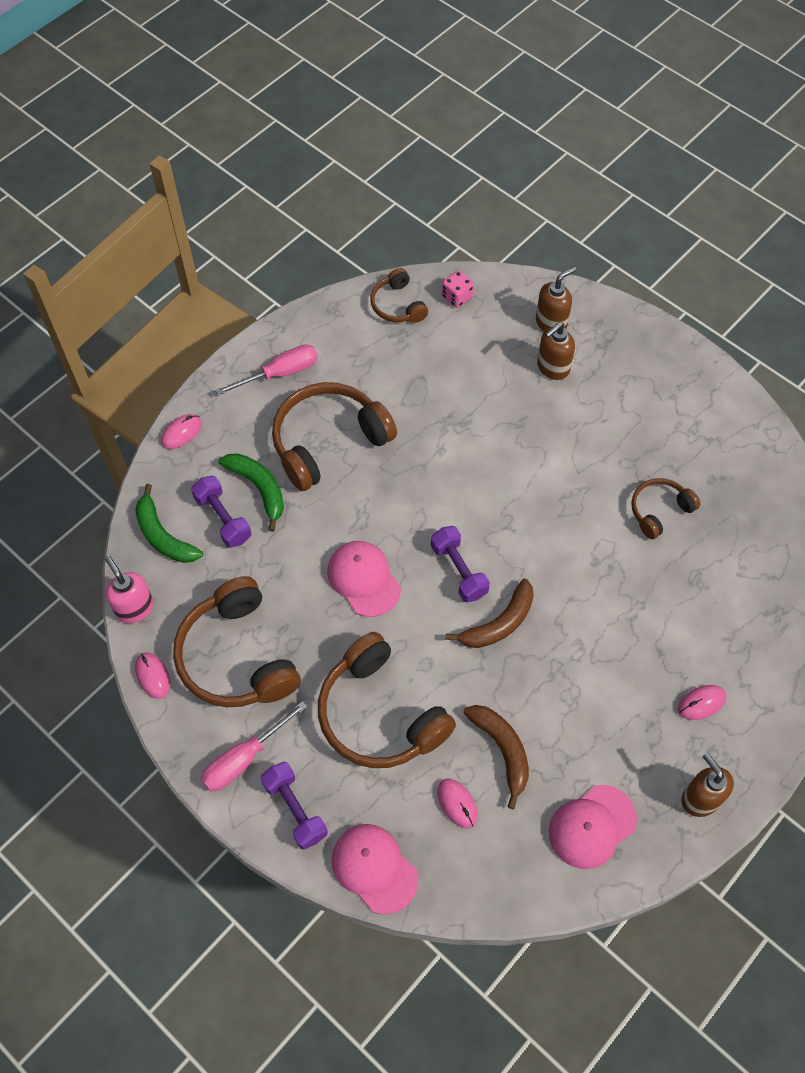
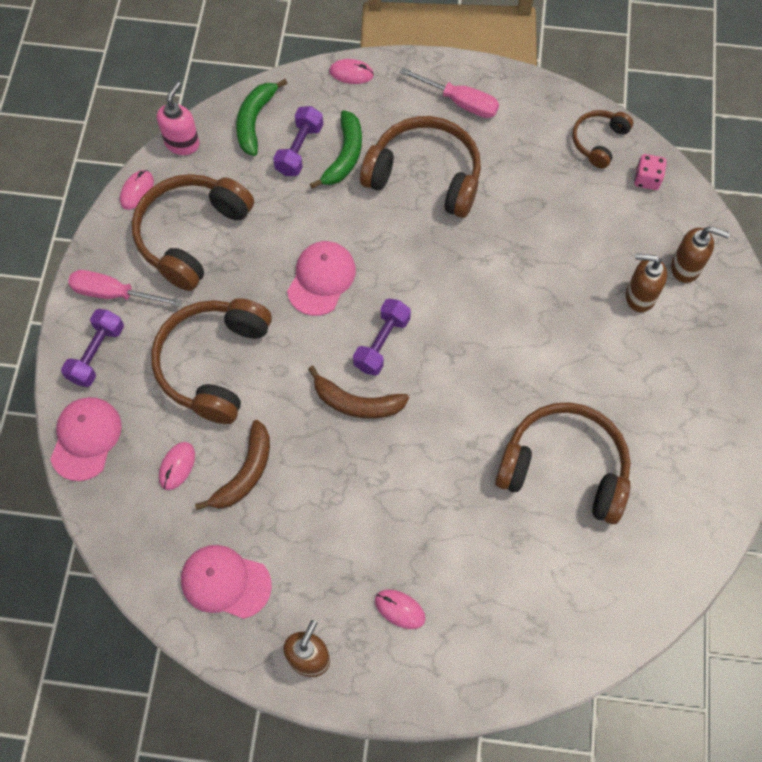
camera: 55 degrees right, 5 degrees up
(659, 511) = (564, 468): brown headphones -> brown headphones, size x1.87

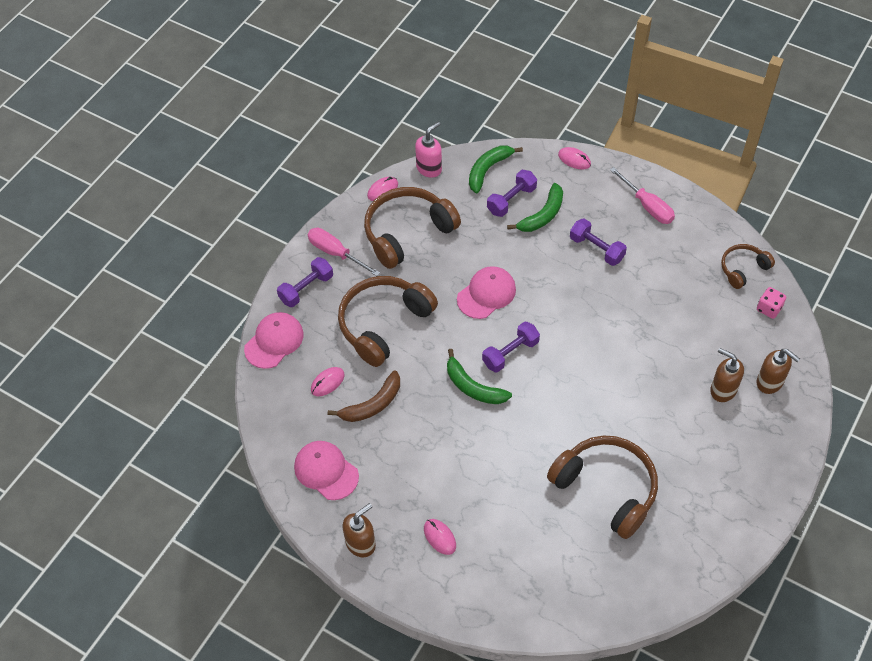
camera: 25 degrees right, 10 degrees down
(356, 403) = (473, 387): brown banana -> green banana
(425, 176) = (596, 249): brown headphones -> purple dumbbell

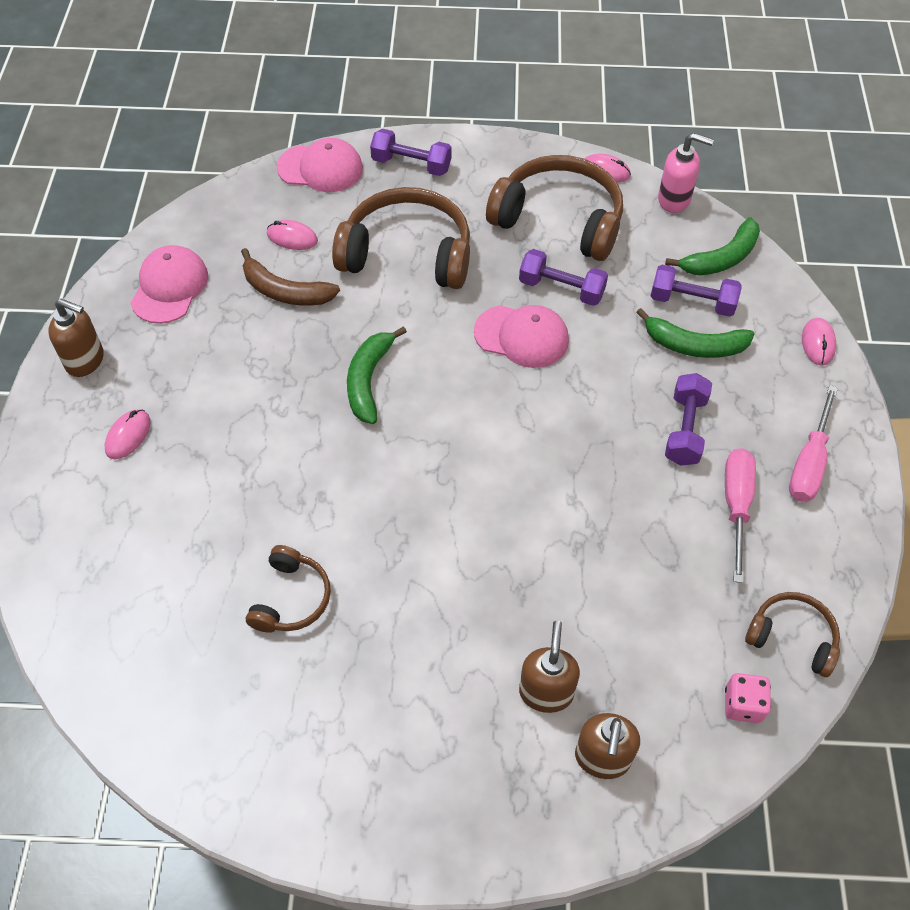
camera: 60 degrees right, 0 degrees up
(336, 253) = (480, 168): pink screwdriver -> pink screwdriver (736, 506)
(488, 170) = (721, 258): green banana -> green banana turned 135 degrees clockwise
(510, 353) = (445, 399): purple dumbbell -> purple dumbbell (561, 289)
(606, 488) = (291, 598): brown headphones -> brown headphones, size x0.53

